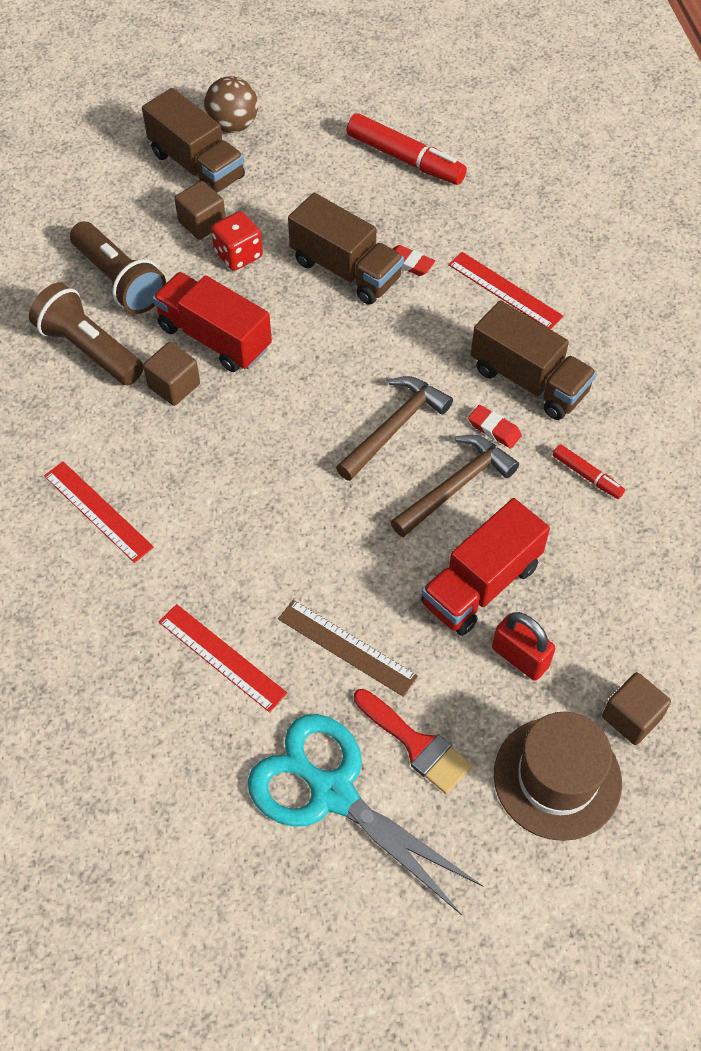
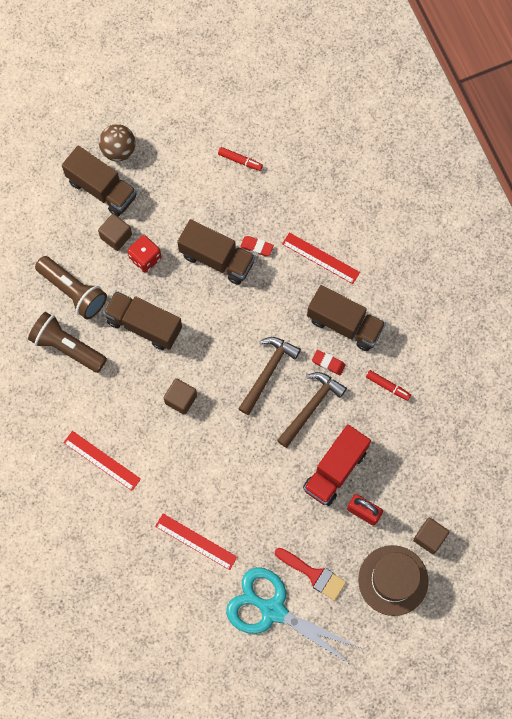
camera: 10 degrees left, 15 degrees up
(174, 385) = (127, 365): brown cube -> brown cube (181, 399)
(214, 337) = (144, 325): red truck -> brown truck
(347, 647) = (265, 523): brown ruler -> none
(405, 159) = (240, 161): red marker -> red marker, size x0.53

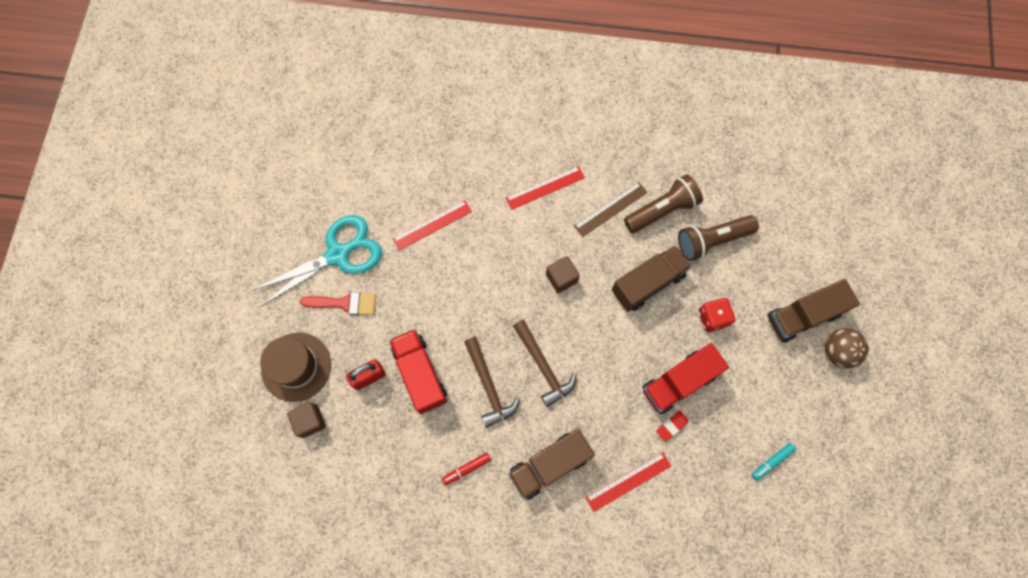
camera: 120 degrees right, 0 degrees up
(91, 391) = (610, 209): none -> brown ruler
(116, 236) = (748, 303): brown cube -> none
(217, 259) = (679, 382): brown truck -> red truck
(240, 161) = (771, 461): red marker -> turquoise marker
(313, 574) = (344, 303): red brush -> red brush turned 150 degrees counterclockwise
(328, 363) = (520, 426): red eraser -> none

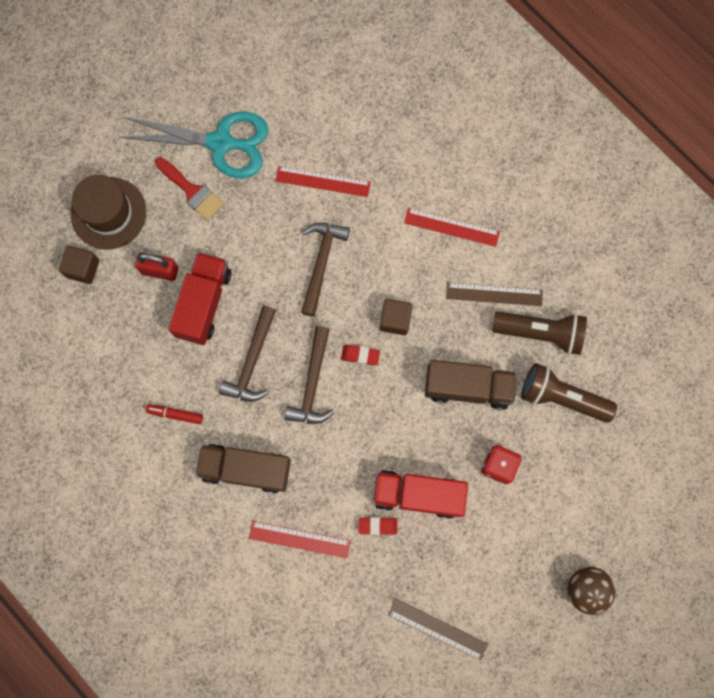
camera: 40 degrees right, 5 degrees up
(478, 280) = (321, 263): none -> brown hammer
(559, 321) = (360, 355): none -> red eraser
(771, 461) = (437, 629): turquoise marker -> brown ruler
(803, 315) = (583, 532): brown truck -> none

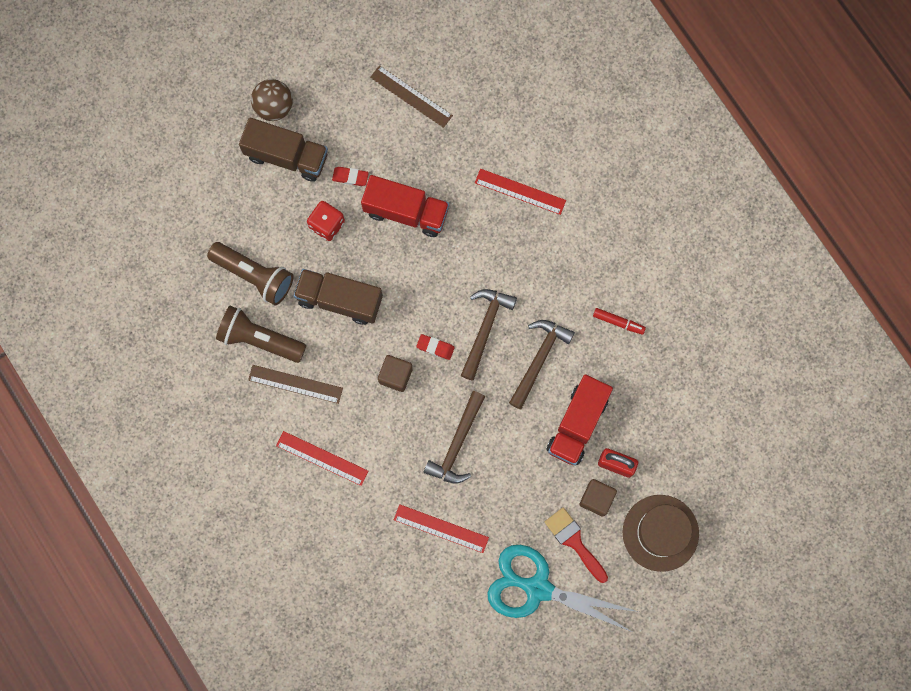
camera: 170 degrees left, 0 degrees up
(83, 268) = (691, 480): brown cube -> brown cube (596, 499)
(246, 469) = (559, 261): brown truck -> brown truck (286, 156)
(377, 526) = (447, 191): red eraser -> red eraser (350, 177)

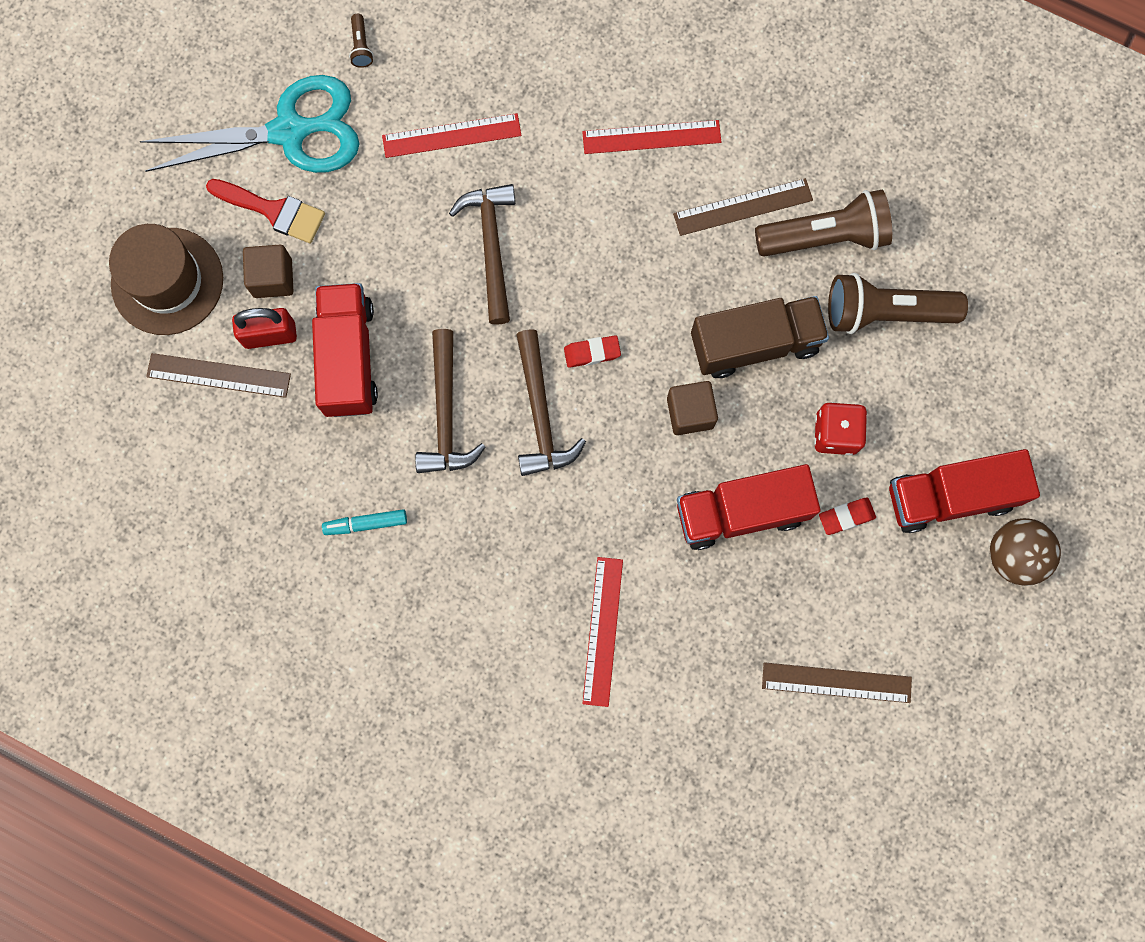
camera: 150 degrees right, 0 degrees up
(286, 156) = (950, 496): brown truck -> red truck
(395, 375) = (622, 288): brown cube -> brown cube (690, 413)
(464, 620) = (361, 46): none -> brown flashlight
(520, 191) = (602, 631): red ruler -> red ruler turned 75 degrees counterclockwise
(618, 322) = (366, 523): red marker -> turquoise marker
(658, 456) = (218, 375): none -> brown ruler

